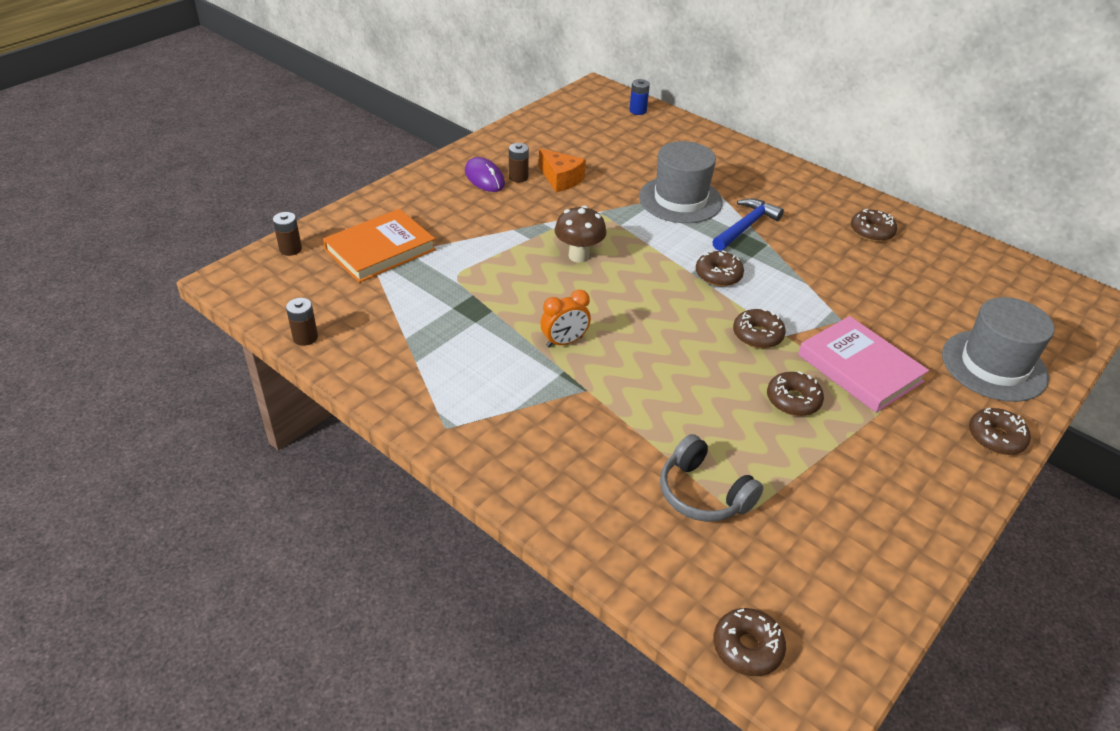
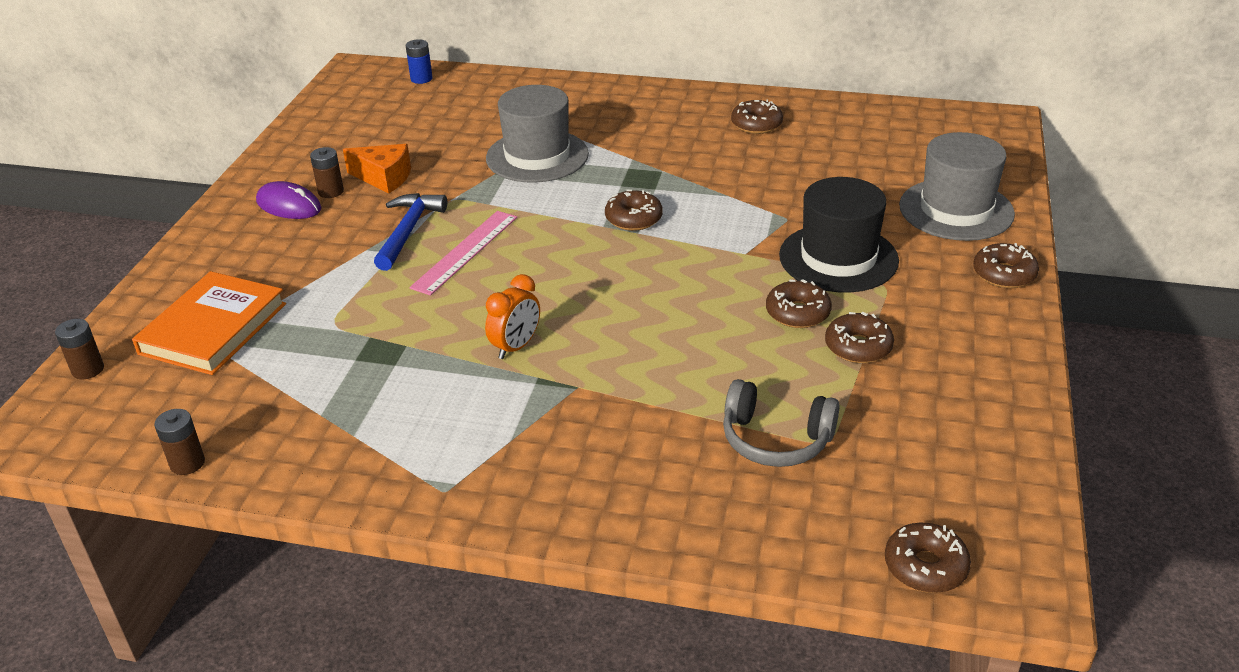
camera: 25 degrees left, 5 degrees down
(578, 256) = (465, 252): brown mushroom -> pink ruler
(745, 227) = (627, 161): blue hammer -> blue hammer (408, 231)
(757, 335) = (717, 263): brown donut -> brown donut (858, 347)
(859, 368) = (838, 258): pink book -> black hat

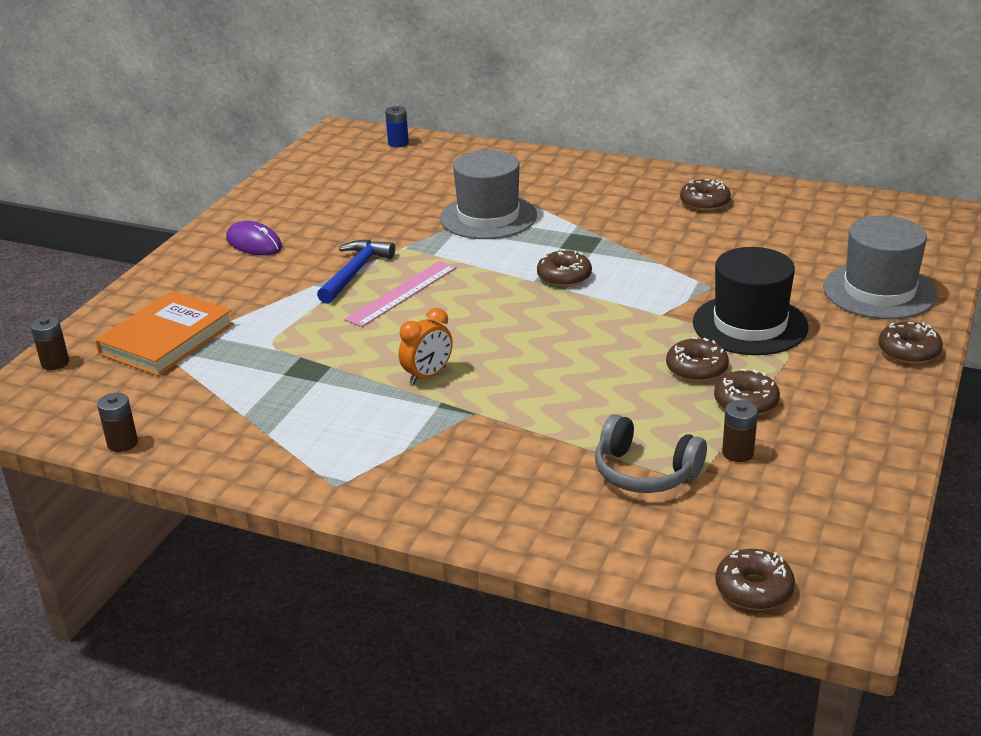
camera: 10 degrees right, 5 degrees down
(331, 191) = (294, 234): brown battery -> brown battery (738, 453)
(384, 178) = (344, 226): orange cheese -> none

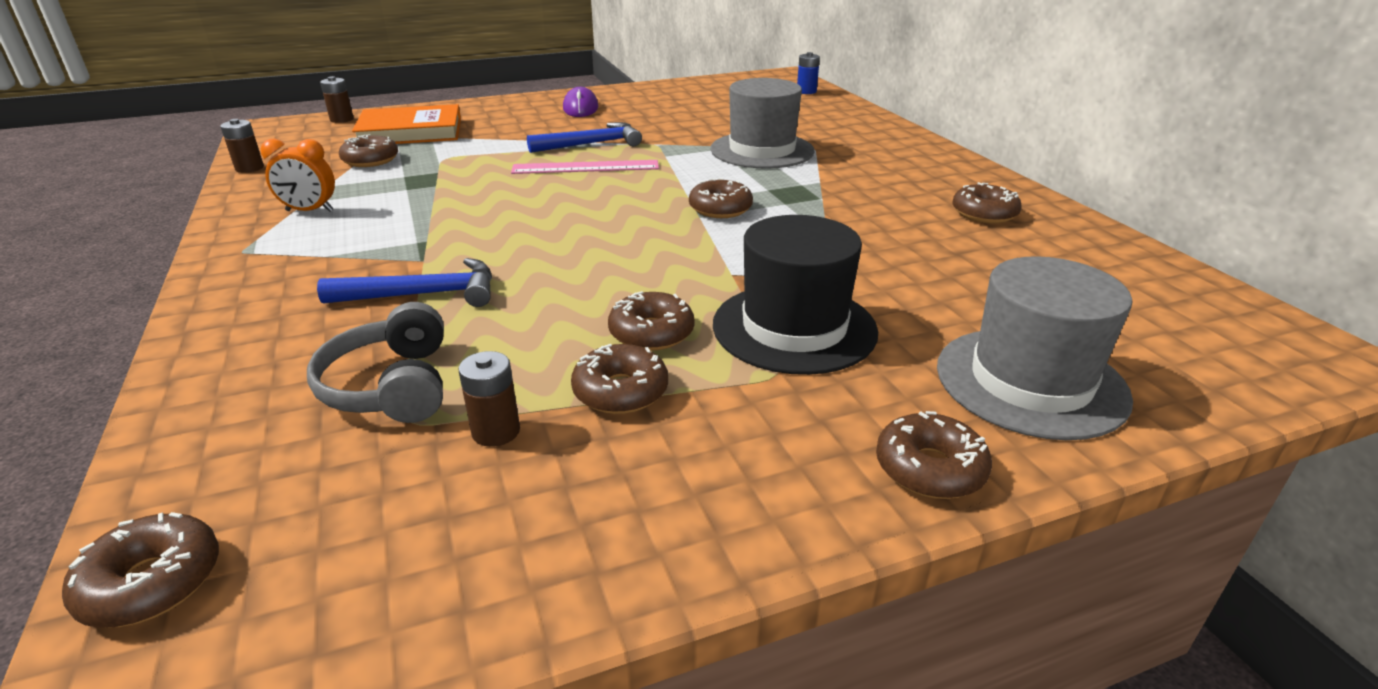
camera: 45 degrees right, 0 degrees up
(213, 378) = (370, 160): none -> brown donut
(428, 376) = (464, 220): orange clock -> orange clock (309, 211)
(533, 428) = (423, 294): none -> blue hammer

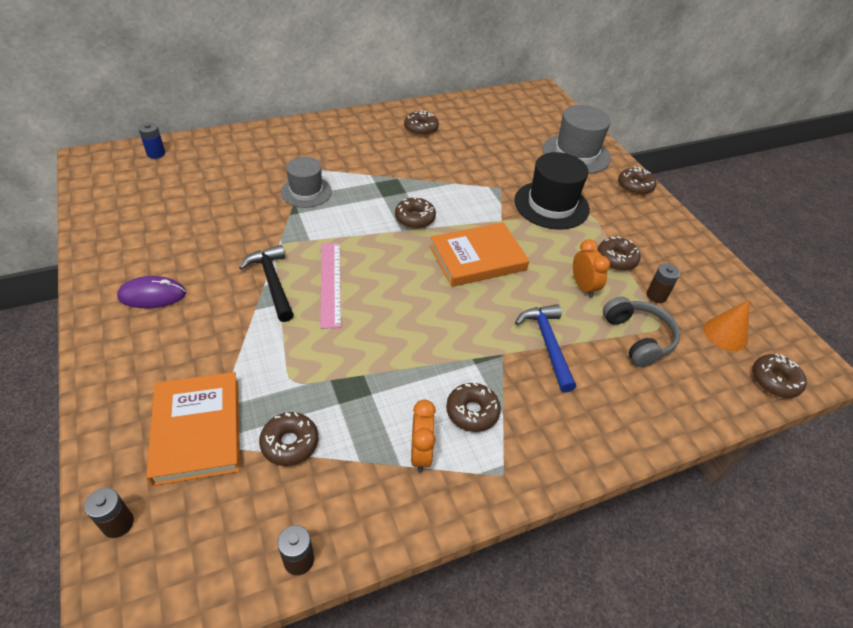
camera: 95 degrees left, 15 degrees up
(337, 525) = (725, 334): none -> orange cone
(392, 386) = (638, 338): grey headphones -> grey headphones turned 90 degrees counterclockwise
(543, 340) = (583, 287): none -> orange clock
(591, 144) = (272, 282): blue hammer -> black hammer
(628, 250) = (477, 258): none -> orange book
(651, 333) = (567, 249): brown donut -> brown donut (472, 412)
(762, 150) = (306, 192): grey hat -> grey hat, size x0.66

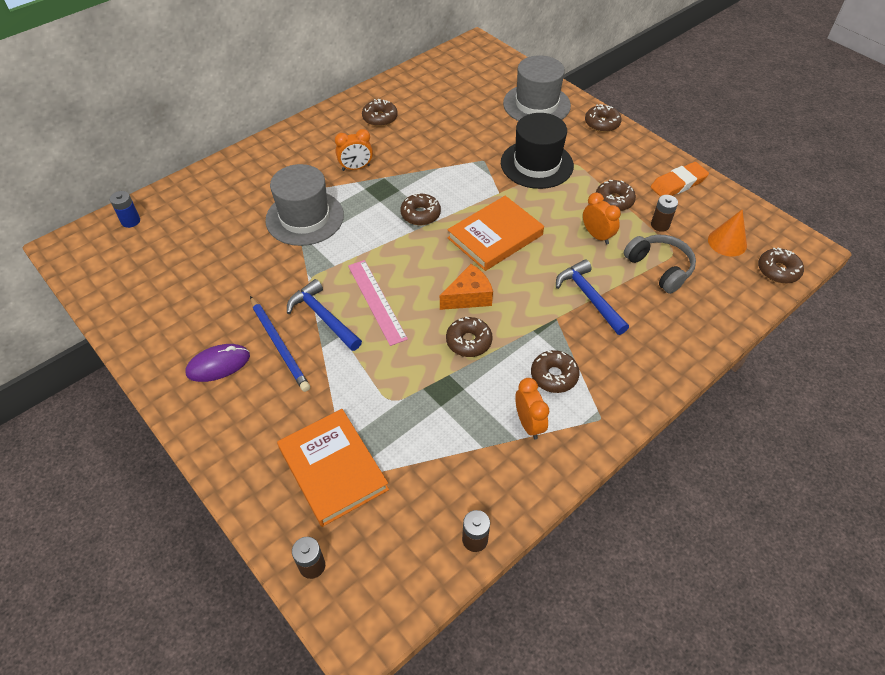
camera: 15 degrees left, 5 degrees up
(217, 295) = (279, 345): none -> blue pencil
(272, 282) = (323, 317): black hammer -> blue hammer
(290, 443) = (418, 452): brown donut -> brown donut (468, 341)
(306, 192) = (305, 218): grey hat -> grey hat, size x1.52
(376, 163) = (356, 168): none -> orange clock
(422, 306) = (468, 297): none -> orange cheese
(693, 262) = (678, 184): none -> orange eraser

